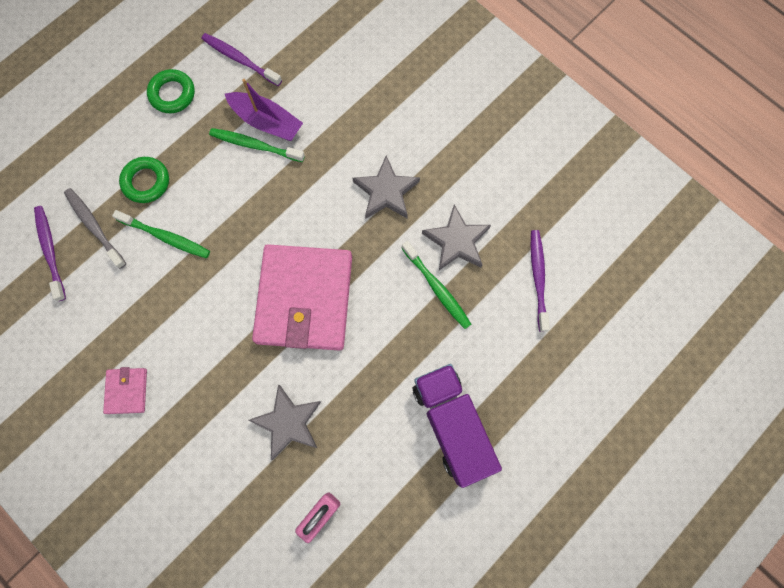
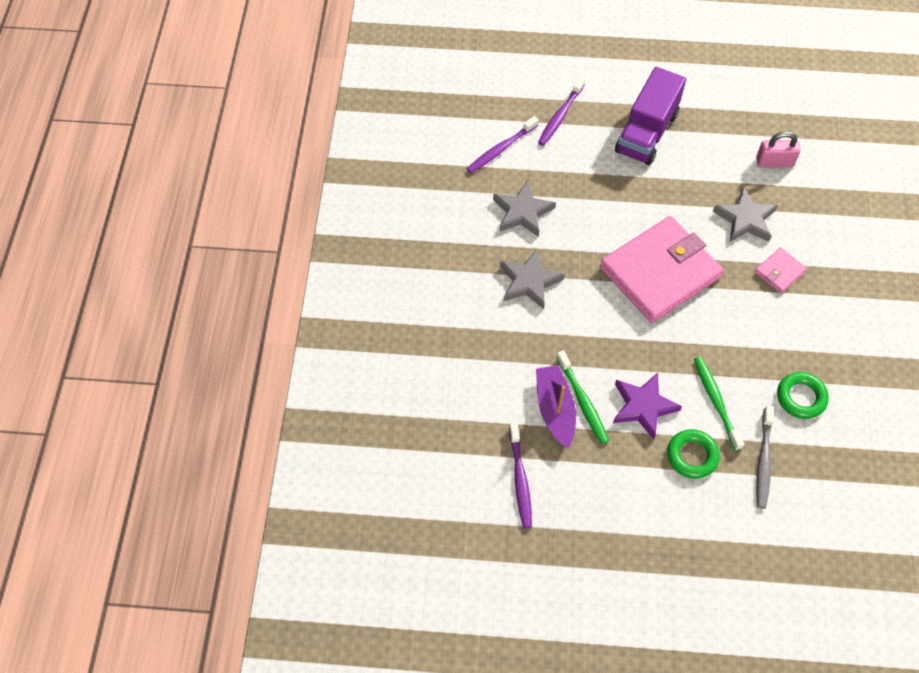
camera: 130 degrees left, 15 degrees down
(50, 251) = (814, 476): purple toothbrush -> purple toothbrush (560, 116)
(127, 391) = (837, 330): pink wallet -> pink wallet (779, 272)
(172, 94) = (602, 506): green ring -> green ring (801, 397)
(212, 183) = (643, 406): none -> purple star
(437, 288) = (568, 200): green toothbrush -> none

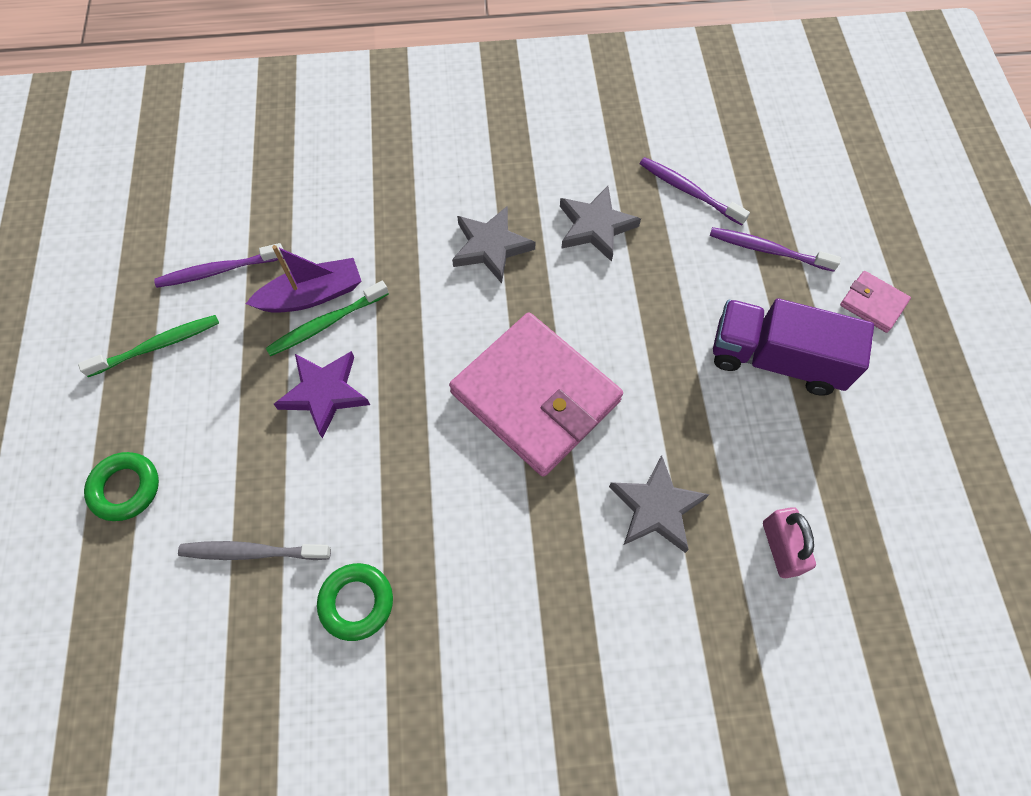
camera: 80 degrees right, 5 degrees up
(692, 456) = (256, 458): green ring -> green ring (125, 488)
(716, 401) = (340, 483): green toothbrush -> green toothbrush (157, 346)
(779, 272) = (571, 563): pink wallet -> pink wallet (873, 303)

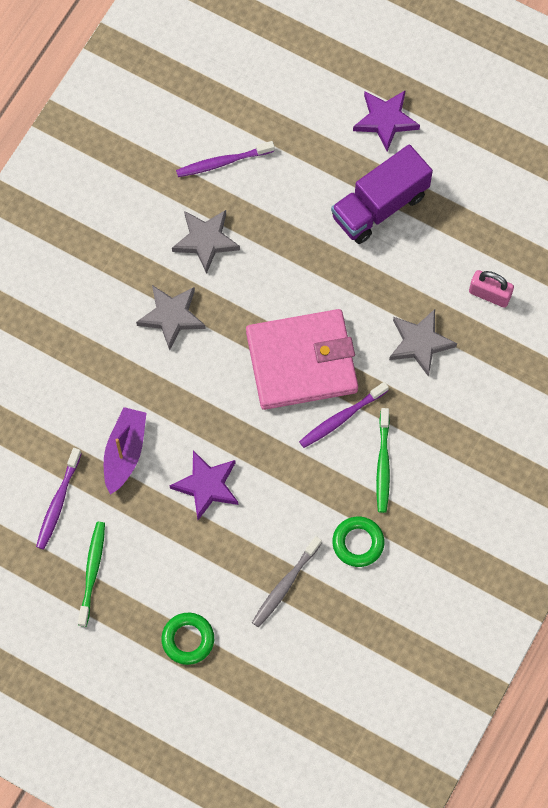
camera: 55 degrees left, 5 degrees up
(326, 324) = (154, 456): green toothbrush -> green toothbrush (383, 464)
(768, 250) = (303, 150): purple toothbrush -> purple toothbrush (341, 418)
(873, 303) = (385, 120): pink wallet -> purple star

